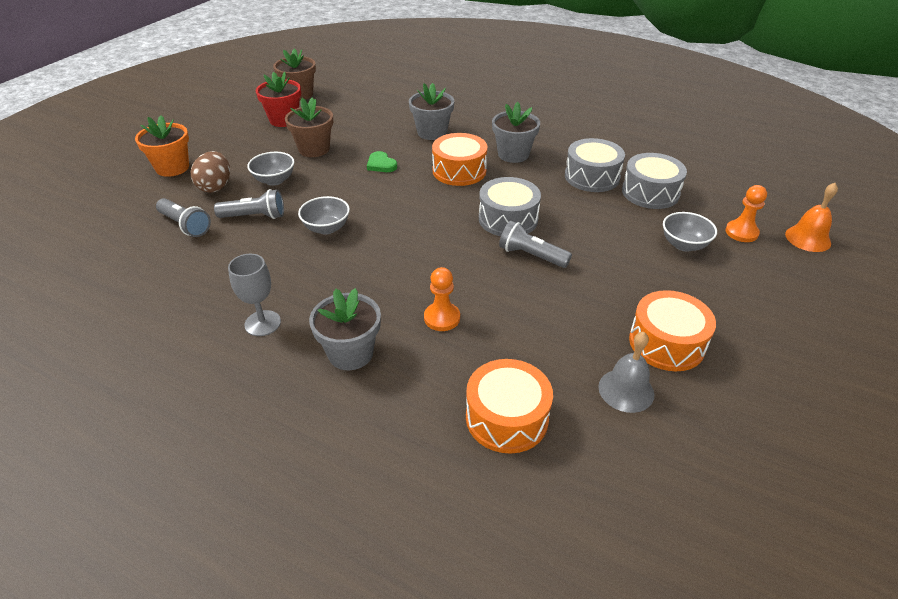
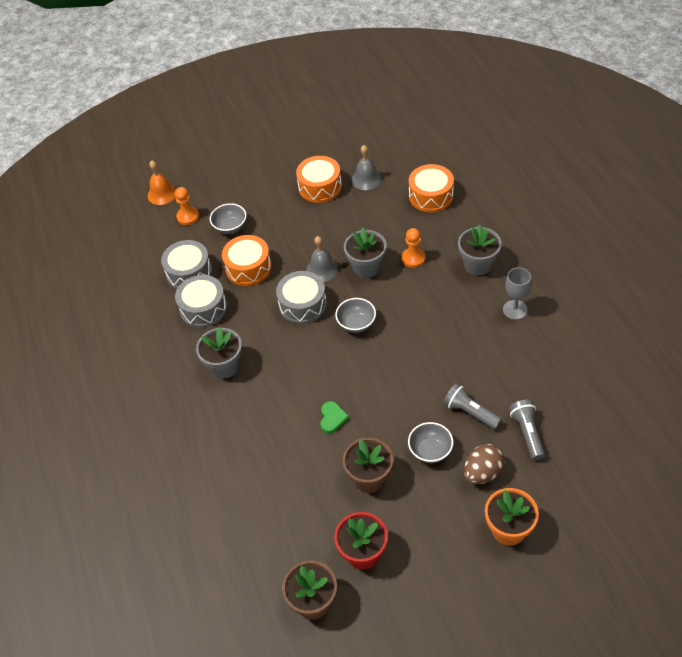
camera: 135 degrees left, 10 degrees up
(326, 228) = (427, 368): grey bowl -> grey bowl (356, 324)
(432, 132) = (253, 437): grey flower pot -> grey flower pot (366, 267)
(459, 171) = (283, 372): orange drum -> orange drum (248, 268)
(531, 256) = (322, 269): grey flashlight -> grey bell

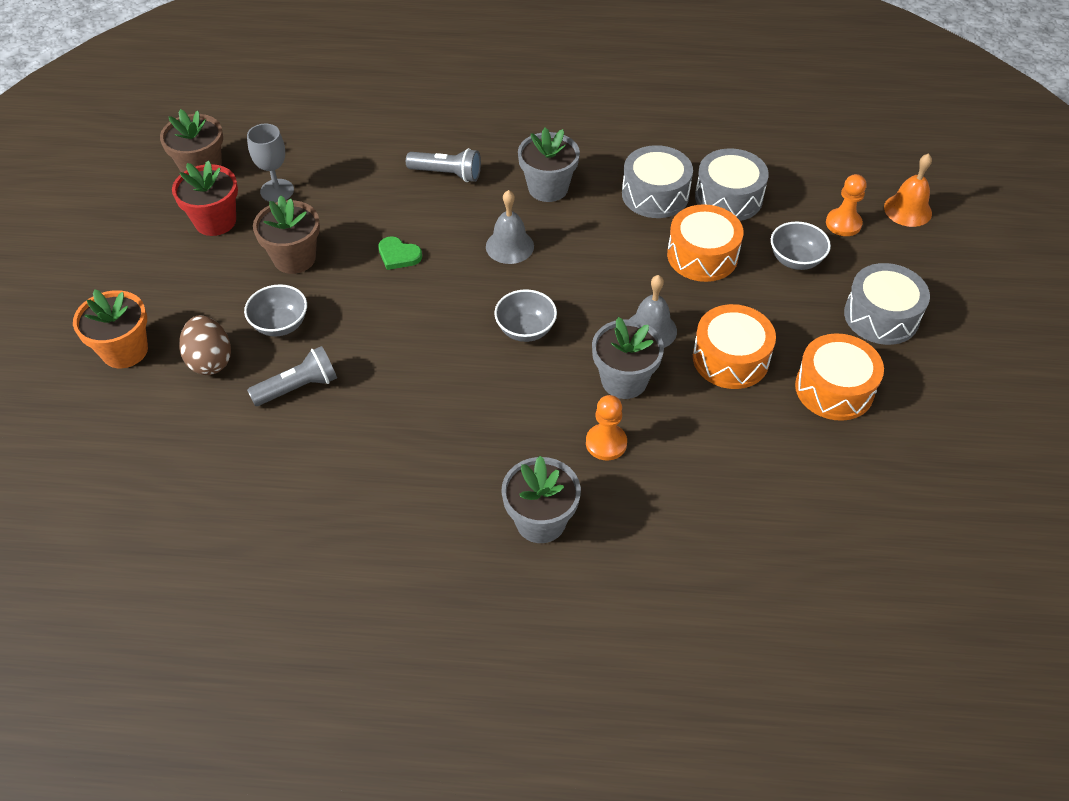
camera: 110 degrees right, 0 degrees up
(302, 305) = (597, 288): grey drum -> grey drum (881, 316)
(366, 179) = (823, 456): grey bell -> grey bell (509, 246)
(431, 196) = (734, 529): orange drum -> orange drum (730, 358)
(515, 310) = (420, 523): grey goblet -> grey goblet (277, 191)
(527, 433) = (220, 431): grey flashlight -> grey flashlight (447, 174)

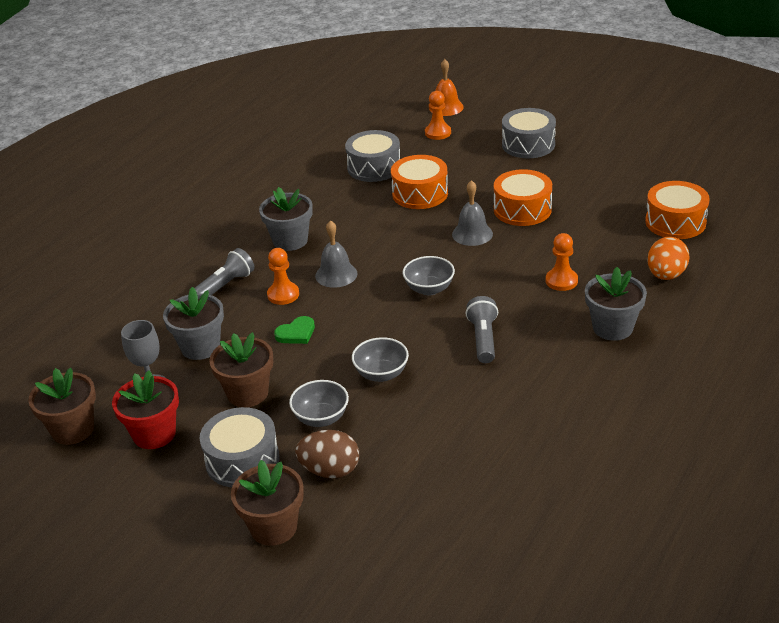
camera: 60 degrees left, 15 degrees down
(125, 351) = (273, 527): orange flower pot -> brown flower pot
(298, 387) = (401, 422): grey flashlight -> grey flashlight (483, 339)
(454, 220) = (283, 295): none -> orange pawn
(624, 380) = (510, 258): grey flower pot -> grey flower pot (200, 347)
(655, 194) = (342, 196): grey drum -> grey drum (242, 460)
(677, 546) = (666, 275): none -> orange egg
(795, 260) = (455, 159): grey bowl -> grey bowl (381, 374)
(834, 389) = (575, 179): orange drum -> orange drum (675, 222)

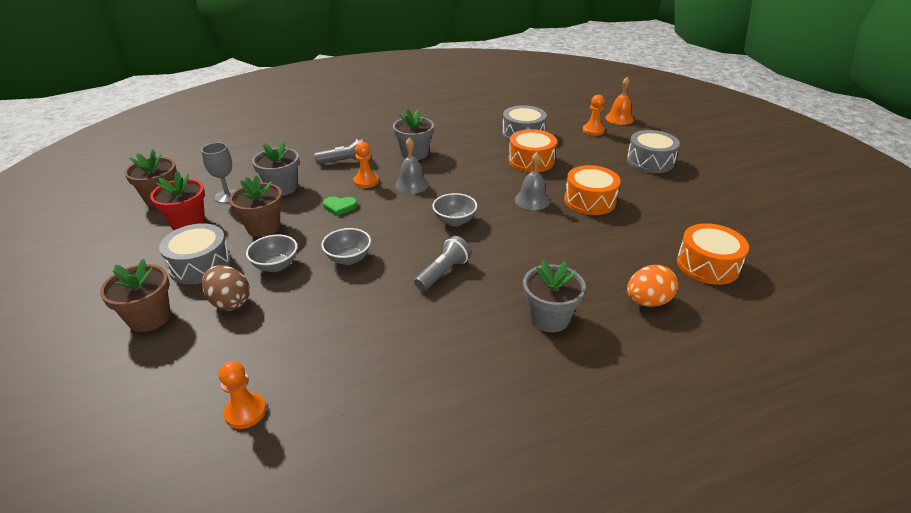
camera: 35 degrees right, 0 degrees up
(561, 281) = (554, 262): orange pawn -> orange pawn (245, 412)

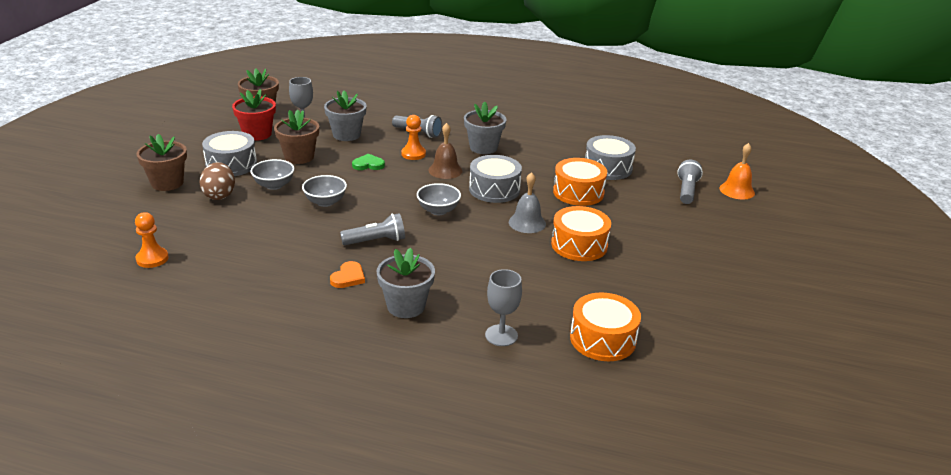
camera: 35 degrees right, 5 degrees down
(340, 207) = (368, 164): green heart -> green heart turned 135 degrees clockwise
(411, 184) = (445, 170): grey bell -> brown bell
(468, 319) = (348, 277): none -> orange heart
(593, 131) = (686, 191): orange pawn -> grey flashlight
(647, 301) = (501, 335): orange egg -> grey goblet
(650, 161) = (699, 239): grey drum -> grey drum (494, 189)

